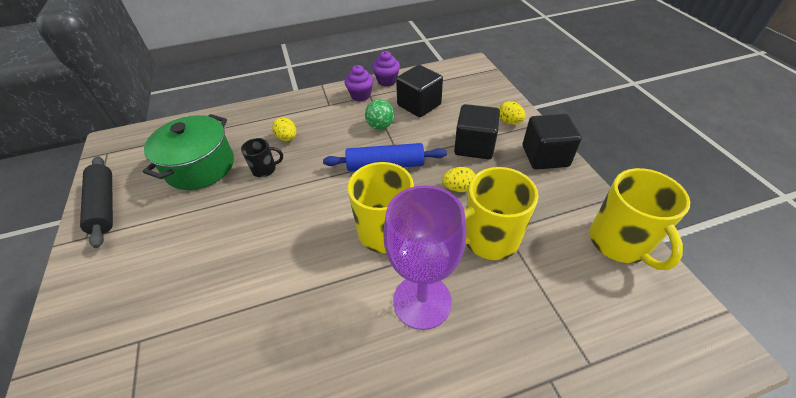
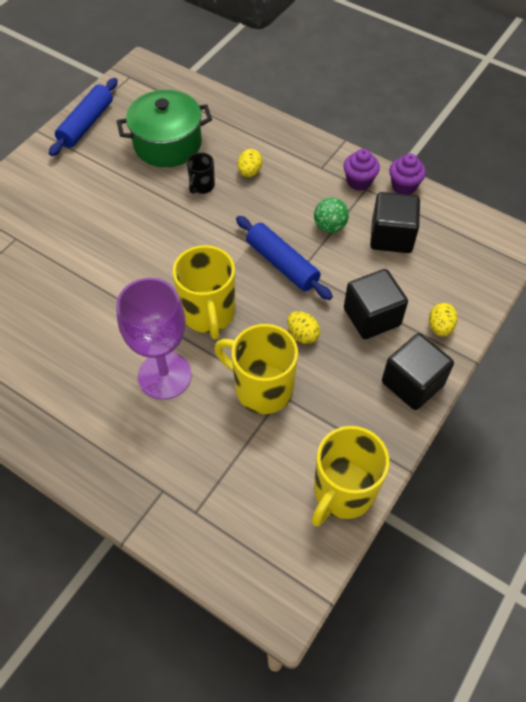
camera: 50 degrees right, 10 degrees up
(104, 205) = (86, 124): black rolling pin -> blue rolling pin
(265, 169) = (202, 186): black mug -> black mug turned 75 degrees clockwise

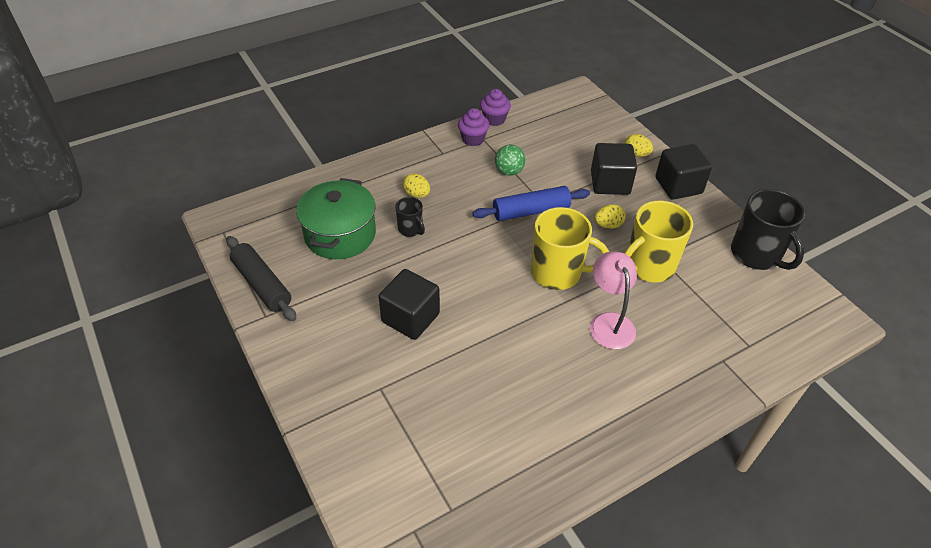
camera: 65 degrees left, 10 degrees down
(86, 124) = (262, 284): blue rolling pin -> black rolling pin
(164, 375) = (609, 322): purple goblet -> pink lamp
(343, 492) = (756, 254): yellow mug -> black mug
(391, 236) = (539, 144): black cube -> black cube (410, 318)

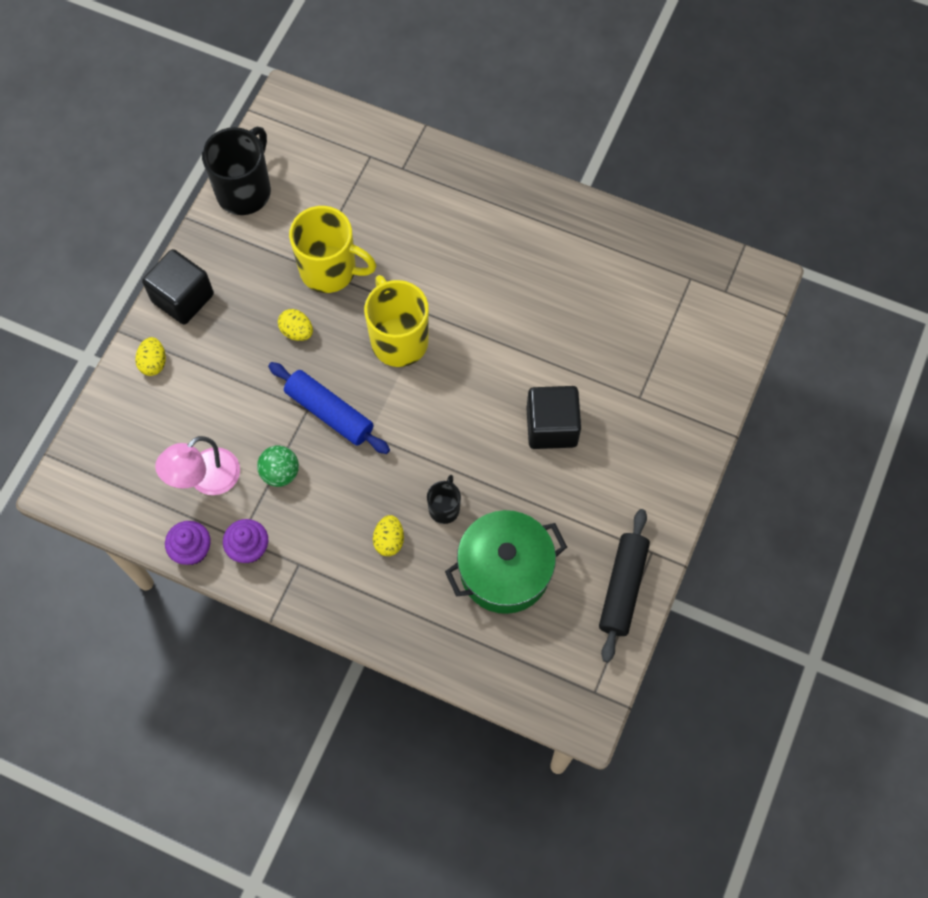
camera: 125 degrees left, 20 degrees up
(609, 322) = (427, 267): pink lamp -> pink lamp (206, 479)
(610, 183) = (226, 363): black cube -> none

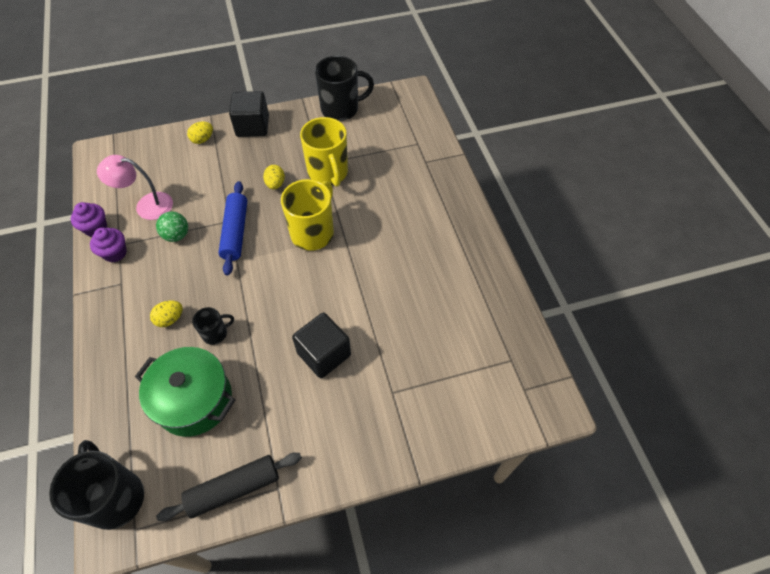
camera: 50 degrees right, 10 degrees down
(550, 692) = (116, 497): none -> black mug

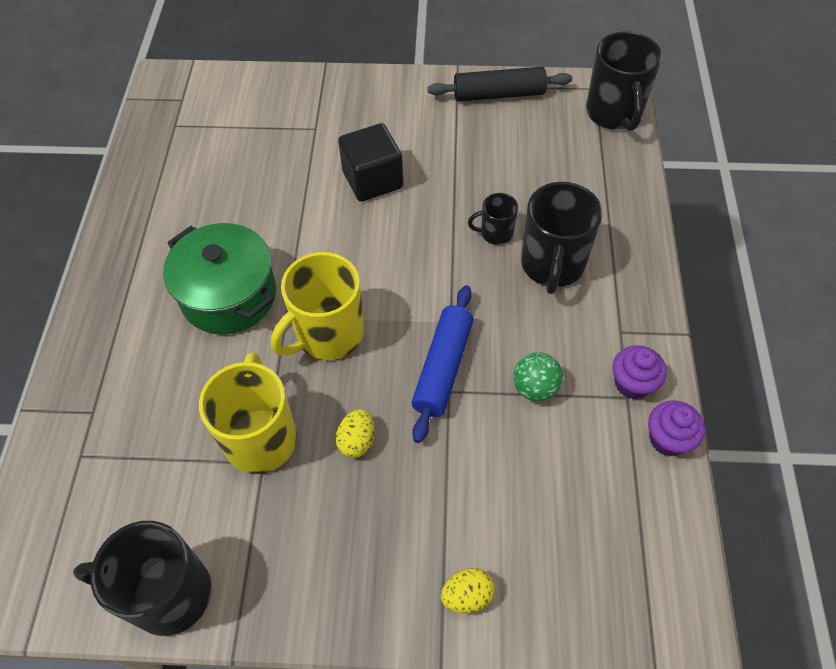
camera: 160 degrees left, 0 degrees up
(146, 205) = (583, 461): pink lamp -> none
(170, 319) = (552, 265): yellow egg -> black mug
(194, 400) = (529, 172): green pot -> green pot (229, 295)
(252, 126) = (360, 602): black cube -> none

